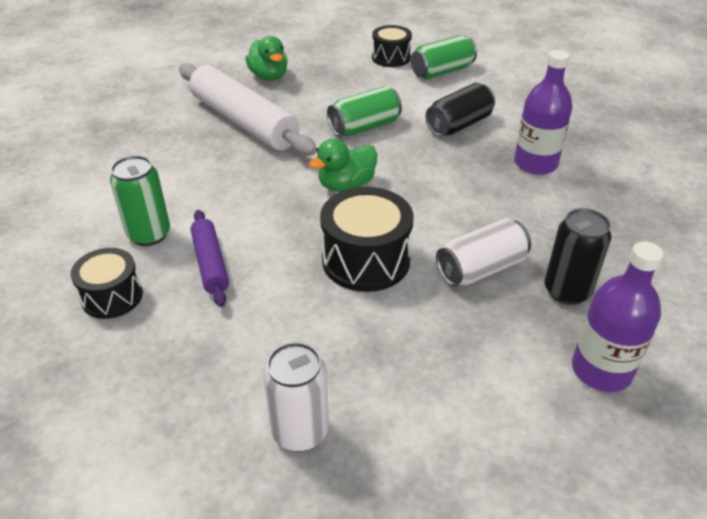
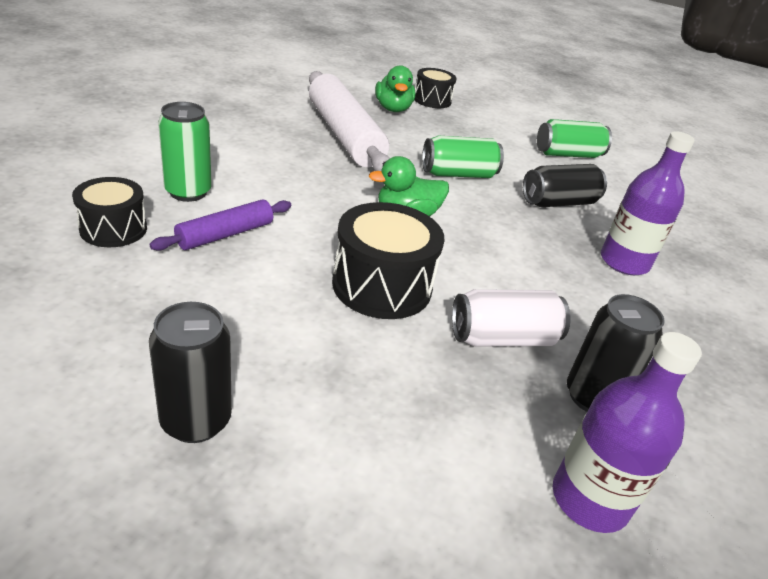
camera: 15 degrees right, 5 degrees down
(210, 263) = (225, 234): purple rolling pin -> purple rolling pin turned 45 degrees clockwise
(300, 431) = (196, 421): white can -> black can
(391, 58) = (522, 129): black drum -> black drum (432, 100)

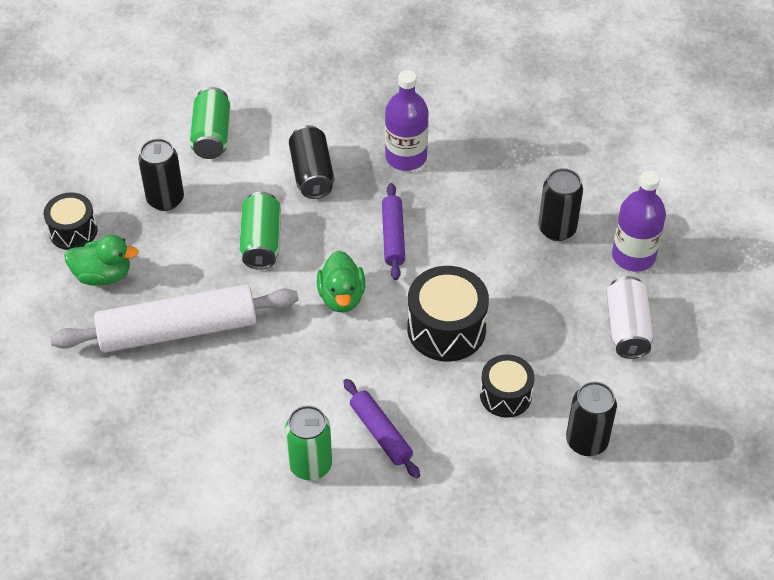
camera: 75 degrees left, 15 degrees up
(113, 229) = (377, 515): black drum -> black drum (505, 395)
(483, 133) = (165, 199): none -> black can
(503, 250) = (393, 237): none -> purple rolling pin
(503, 338) = (503, 264): white can -> white can (627, 328)

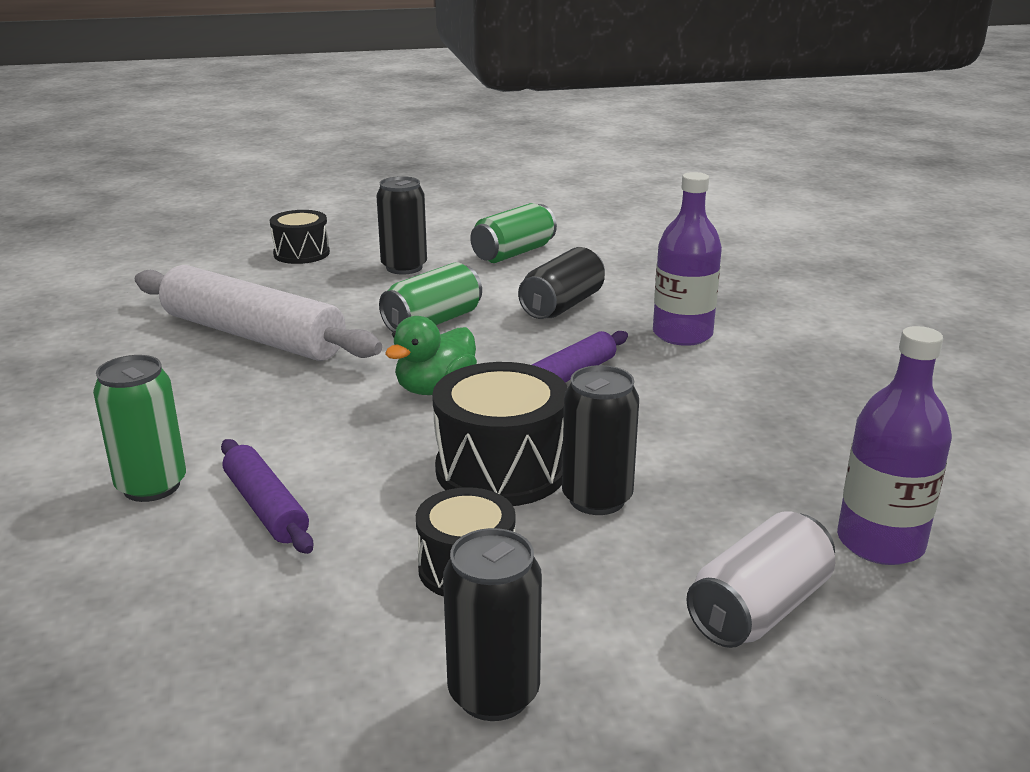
camera: 45 degrees right, 25 degrees down
(103, 275) = (270, 282): green duck -> none
(381, 433) = (266, 507): purple rolling pin -> purple rolling pin turned 45 degrees counterclockwise
(557, 229) = (791, 463): black can -> black can (597, 499)

